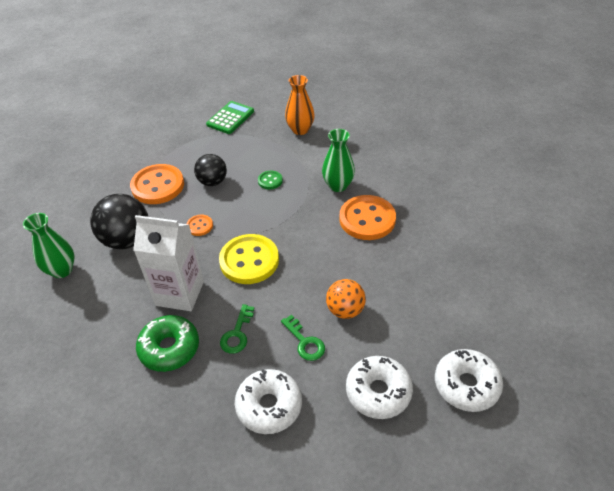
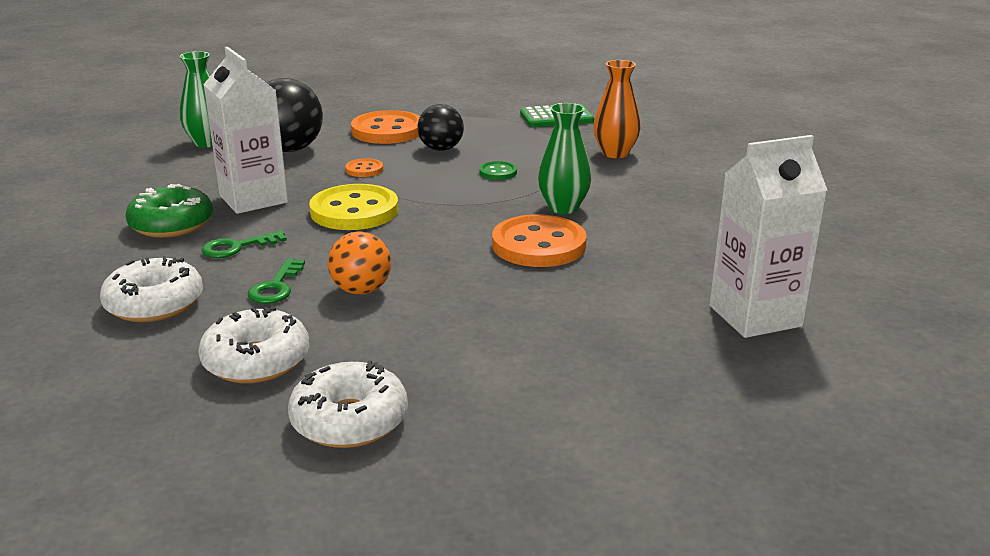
camera: 45 degrees right, 20 degrees down
(498, 200) = (755, 316): none -> white carton

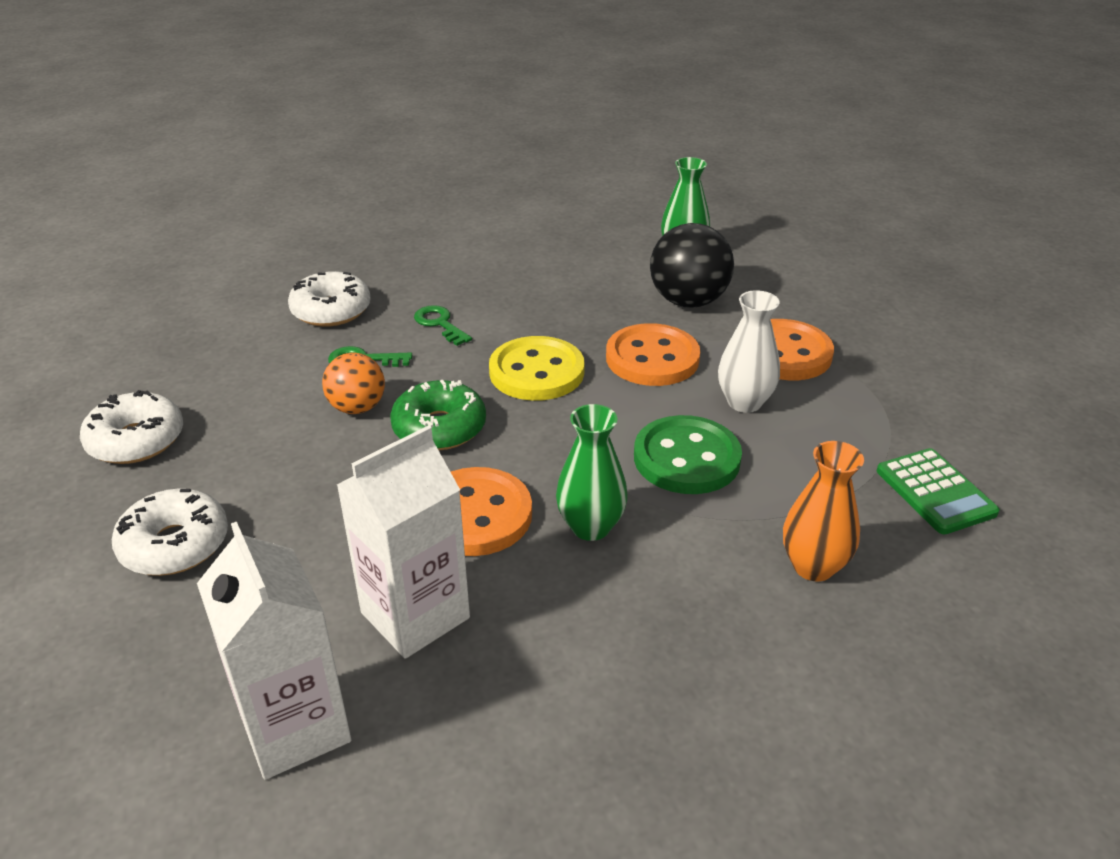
camera: 80 degrees right, 10 degrees up
(172, 224) = (481, 282): green donut -> green donut (439, 428)
(253, 199) = (549, 309): white carton -> white carton (415, 615)
(256, 361) = (235, 377): white donut -> white donut (175, 545)
(364, 169) = (652, 358): orange button -> orange button, size x2.12
(441, 149) = (744, 402): black ball -> white vase
(498, 172) = (686, 458): green button -> green button, size x2.12

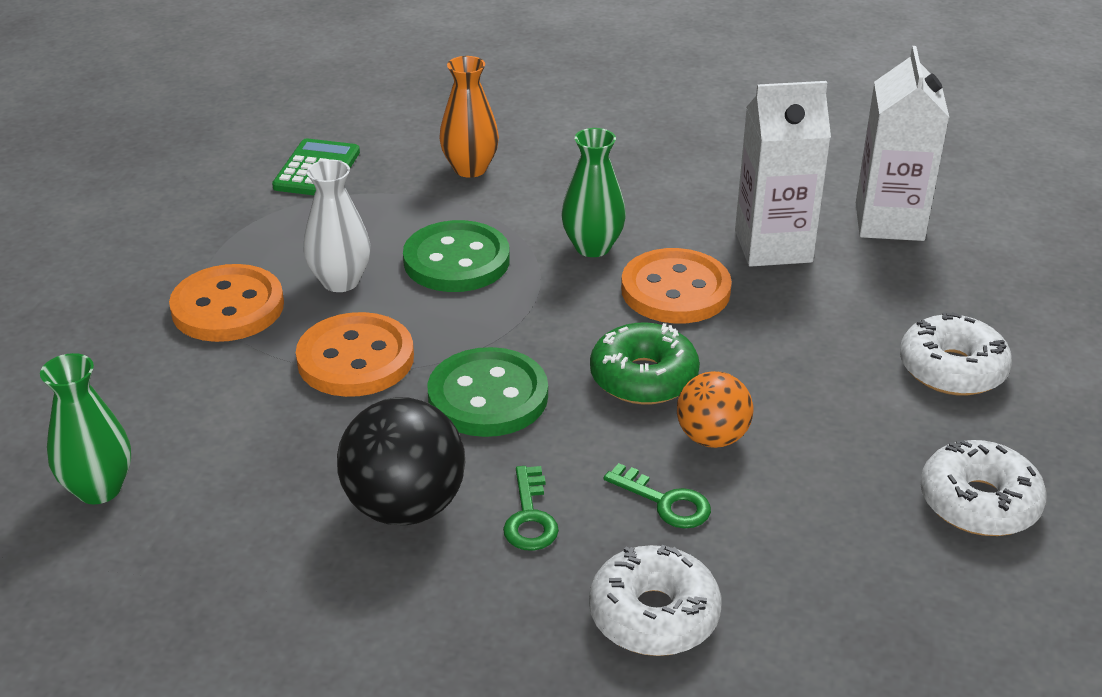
camera: 145 degrees left, 0 degrees up
(536, 372) = (488, 396): yellow button -> green button
(688, 301) = (214, 410): black ball -> black ball (405, 507)

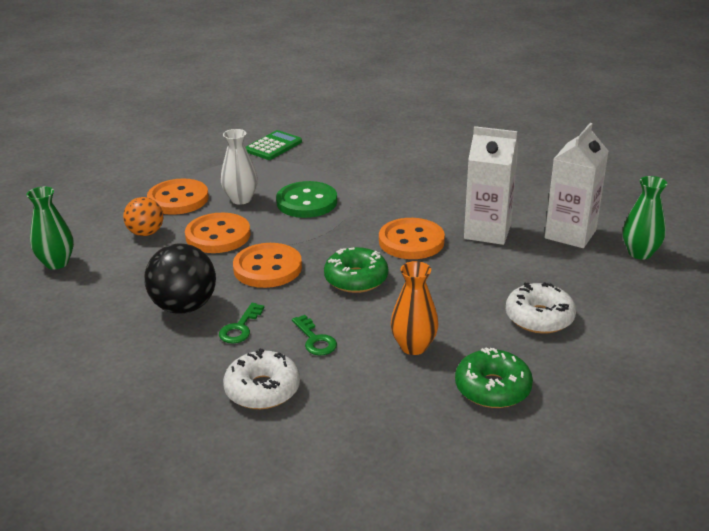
camera: 25 degrees right, 5 degrees down
(470, 169) = (351, 160): orange vase -> orange vase (413, 346)
(488, 396) = (267, 268): green button -> orange button
(592, 247) = (384, 211): green vase -> green vase (640, 253)
(712, 438) = (367, 316): orange ball -> orange ball (146, 233)
(979, 503) = (492, 388): white donut -> green donut

